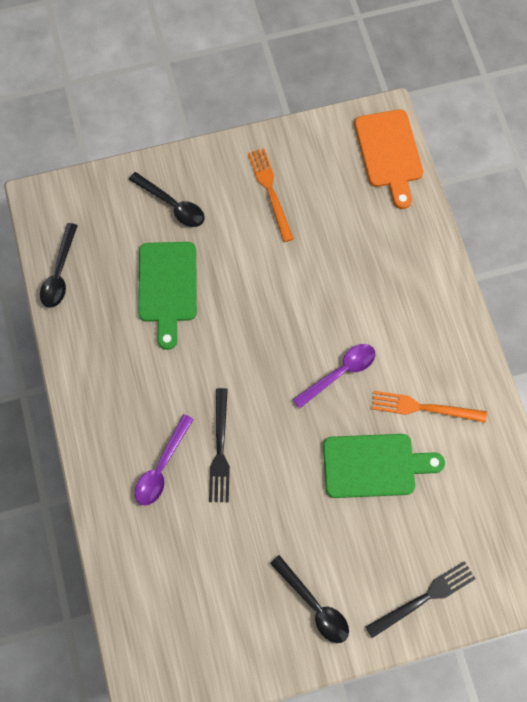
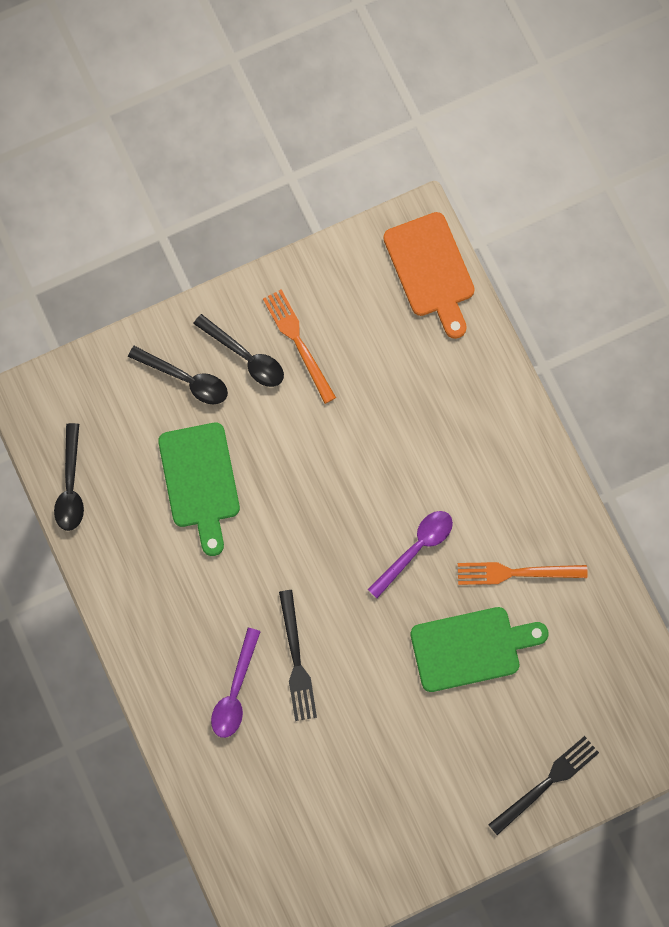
camera: 10 degrees left, 5 degrees up
(314, 605) = (430, 811): black spoon -> black spoon (245, 356)

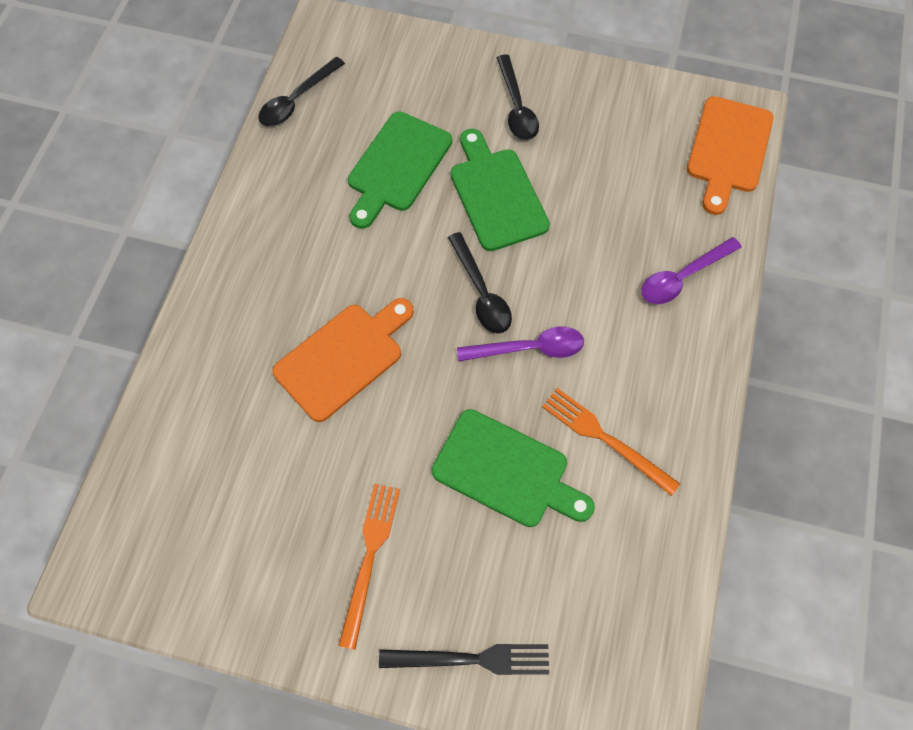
camera: 40 degrees right, 10 degrees down
(186, 379) = (455, 91): black spoon -> black spoon (481, 292)
(235, 691) = (270, 342): purple spoon -> purple spoon (682, 277)
(293, 445) = (496, 194): none -> green cutting board
(296, 660) = (343, 358): black fork -> orange cutting board
(298, 342) = (568, 126): orange fork -> orange fork (370, 557)

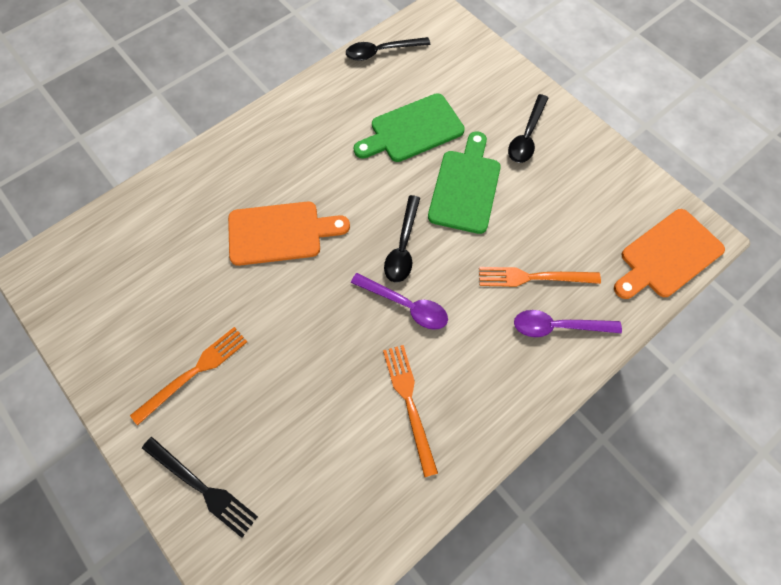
camera: 35 degrees right, 0 degrees up
(506, 471) = (324, 378): green cutting board -> none
(627, 244) = (533, 277): none -> orange fork

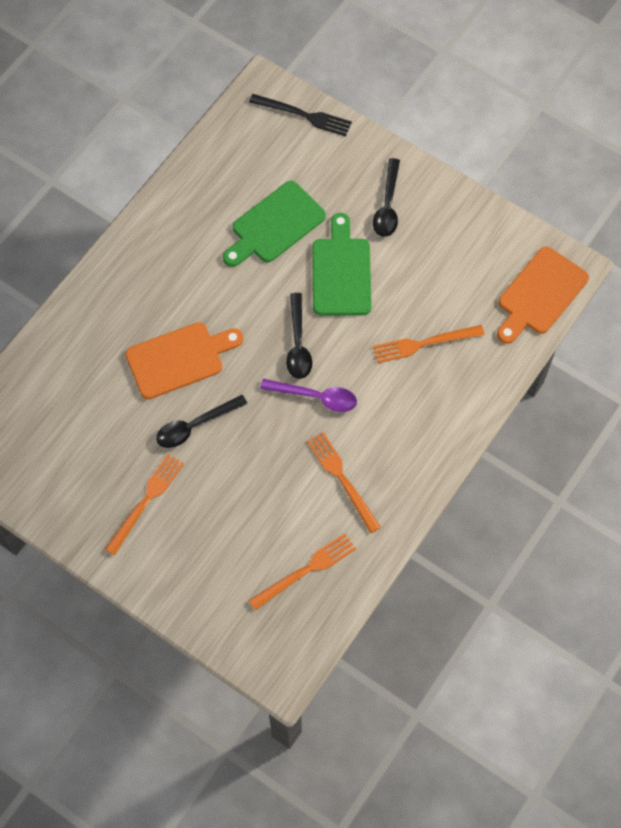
camera: 15 degrees left, 0 degrees up
(202, 487) = (188, 589): black fork -> black fork (304, 115)
(339, 502) = (306, 570): none -> orange fork
(381, 52) = (218, 146): black spoon -> black spoon (195, 426)
(557, 326) = (454, 382): purple spoon -> none

